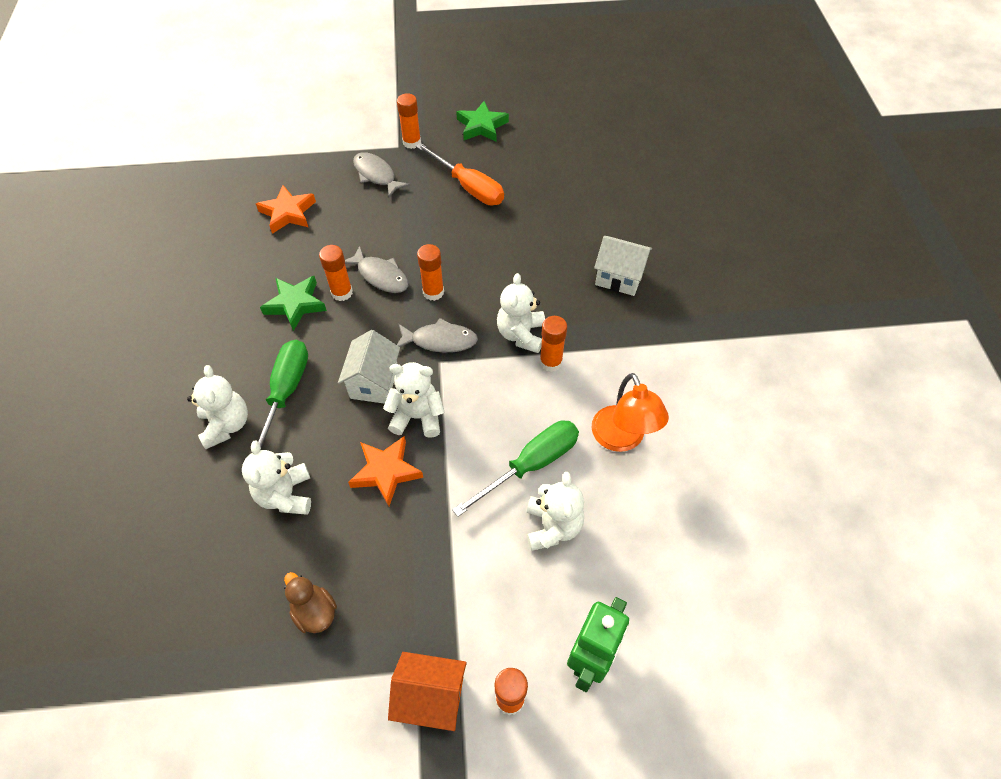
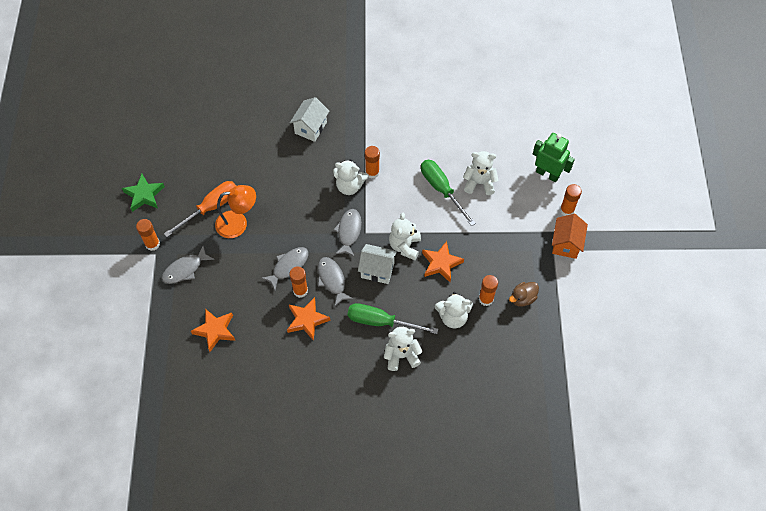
camera: 85 degrees left, 5 degrees up
(295, 304) = (307, 320): green star -> orange star
(358, 327) = (332, 280): none -> grey fish
(433, 292) = (308, 234): orange glue stick -> orange glue stick (486, 299)
(622, 439) = (428, 143): orange lamp -> orange lamp (238, 223)

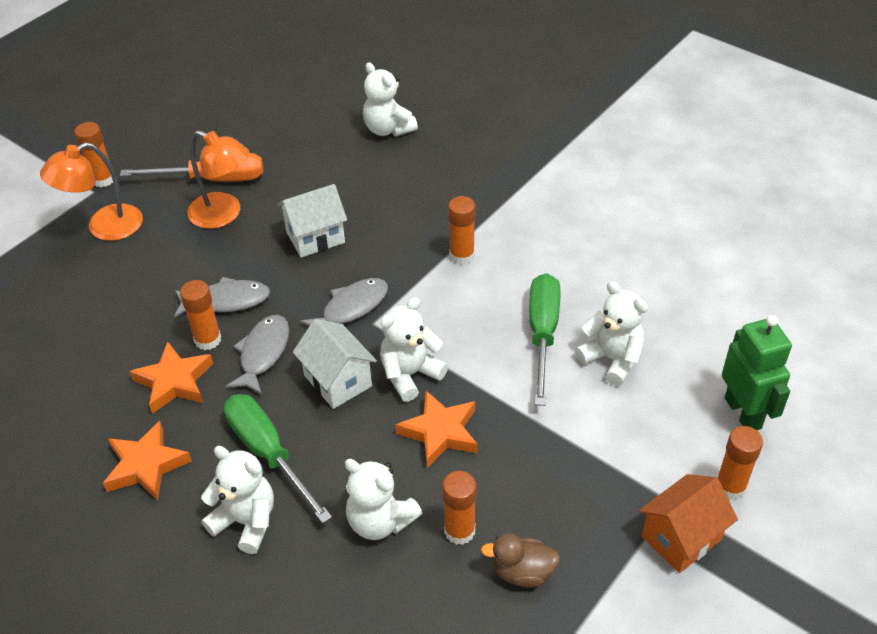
camera: 40 degrees right, 15 degrees down
(144, 195) = (156, 125): green star -> none
(185, 269) = (104, 227): grey fish -> orange lamp
(215, 330) = (53, 318): orange star -> orange star (146, 466)
(311, 128) = (434, 161): white house -> white house (315, 237)
(349, 186) = (412, 254): white teddy bear -> white teddy bear (388, 129)

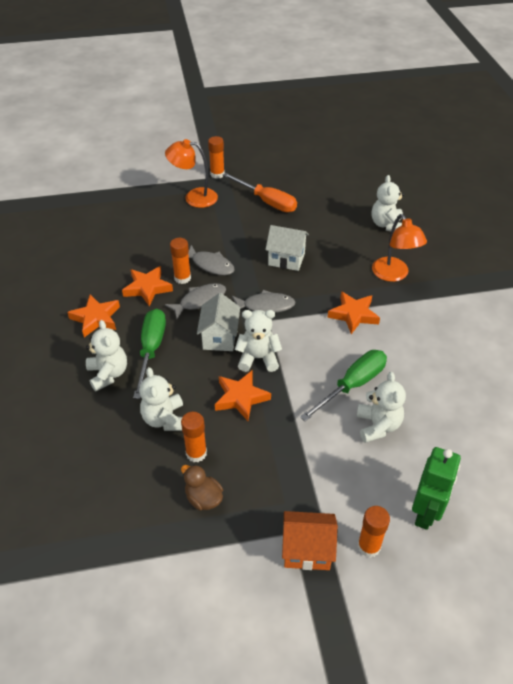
camera: 40 degrees right, 0 degrees up
(224, 215) = (254, 222): orange lamp -> orange lamp (393, 275)
(462, 255) = (353, 315): orange glue stick -> orange star

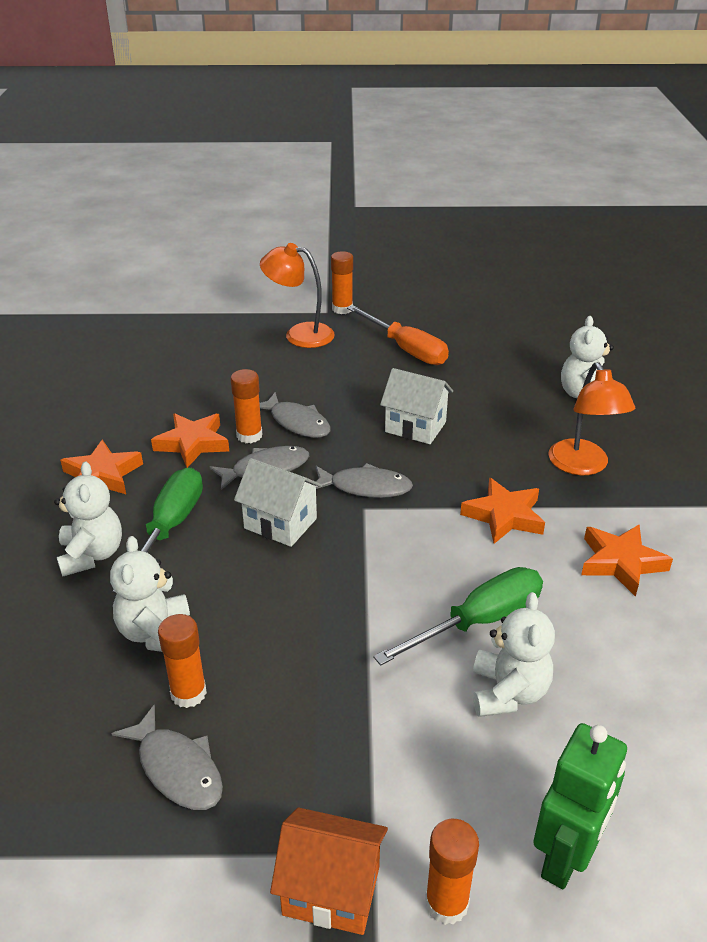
camera: 10 degrees right, 10 degrees down
(203, 498) = (177, 769): brown duck -> grey fish
(219, 337) = (280, 523): white house -> white house turned 75 degrees counterclockwise
(241, 398) = (288, 616): orange star -> orange star (621, 563)
(258, 358) = (332, 561): white teddy bear -> none

